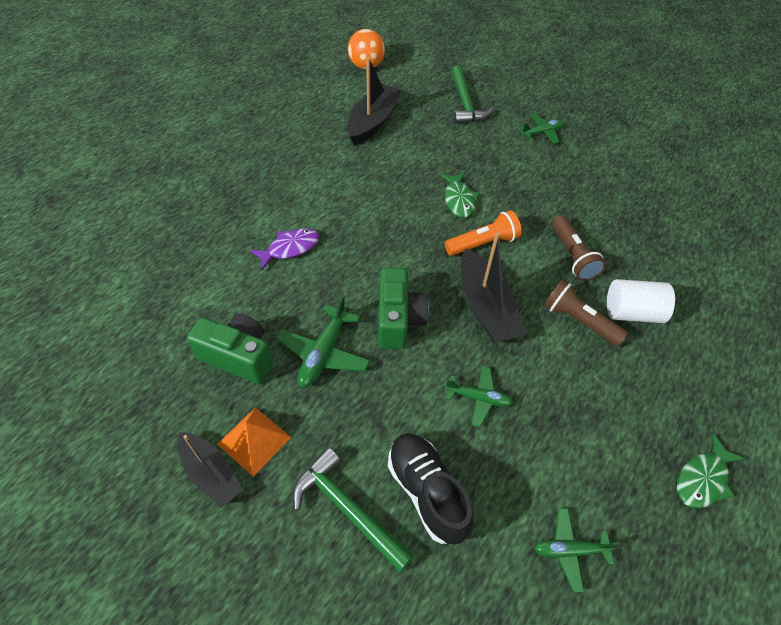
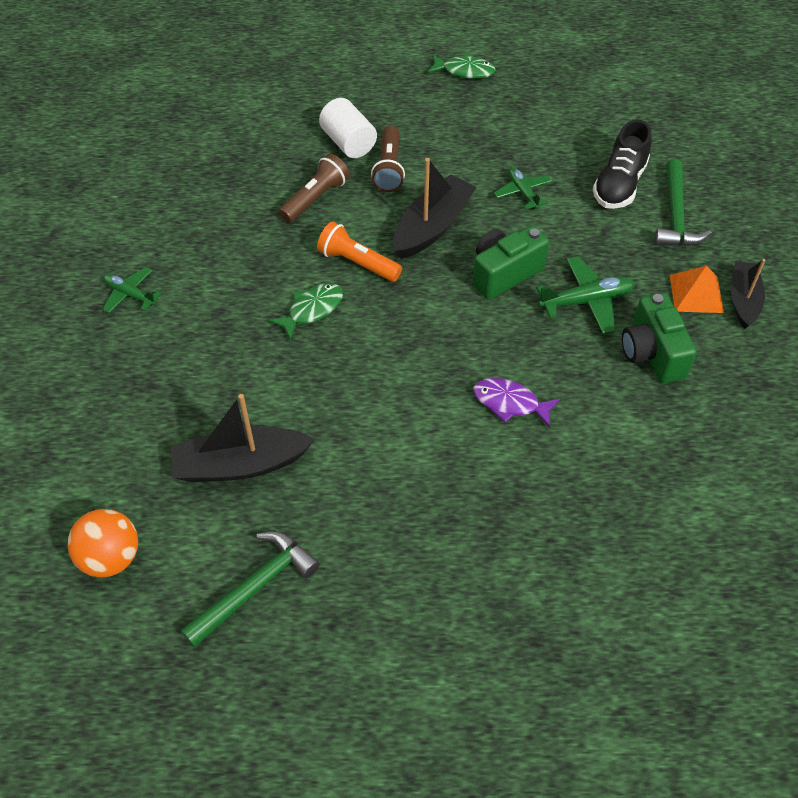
camera: 125 degrees left, 0 degrees up
(465, 103) = (122, 393): green hammer -> green hammer (255, 587)
(569, 550) = (578, 109): green plane -> none

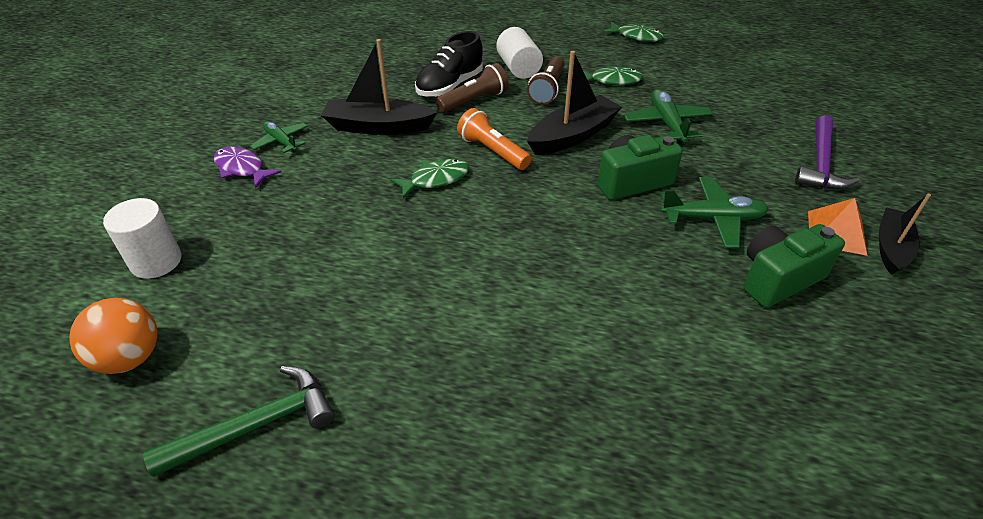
camera: 15 degrees right, 10 degrees down
(77, 460) = (156, 261): none -> white cylinder
(240, 464) = (304, 297): black boat -> black boat (378, 127)
(453, 143) = (612, 80): none -> green fish
(510, 403) = (607, 296): purple fish -> purple fish (242, 168)
(522, 192) = (667, 123): green plane -> green plane, size x1.52
(619, 184) = (765, 131): black shoe -> black shoe (450, 86)
(652, 353) = (778, 279): green camera -> green camera turned 60 degrees clockwise
(676, 215) = (821, 163): green hammer -> purple hammer

